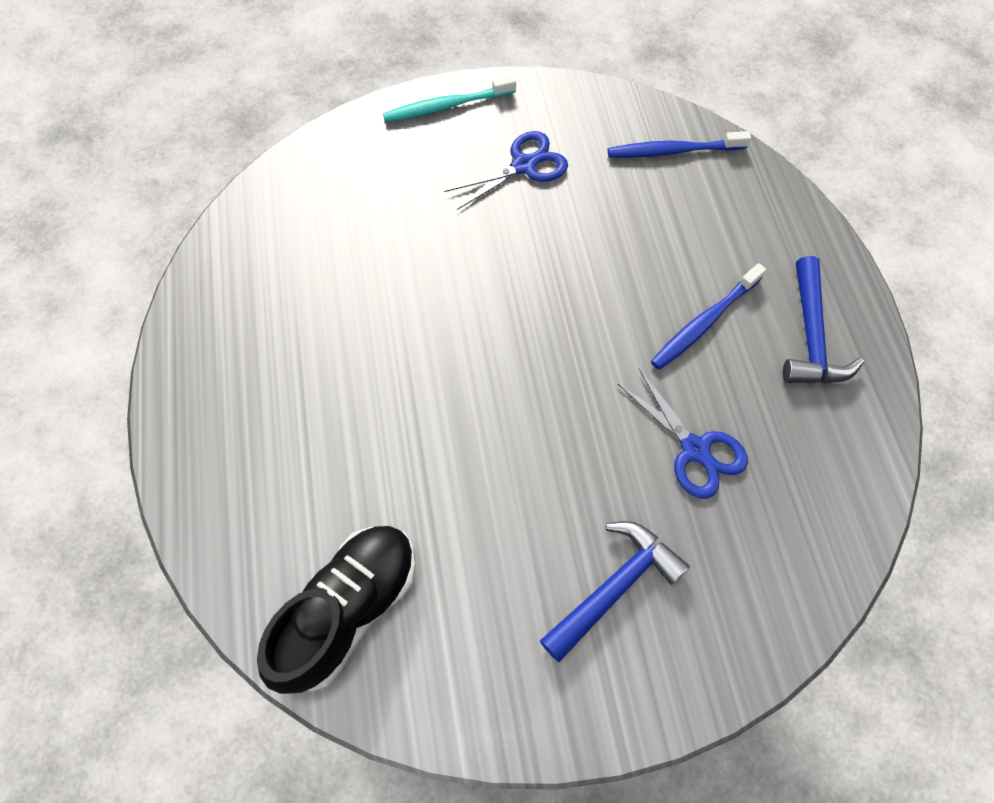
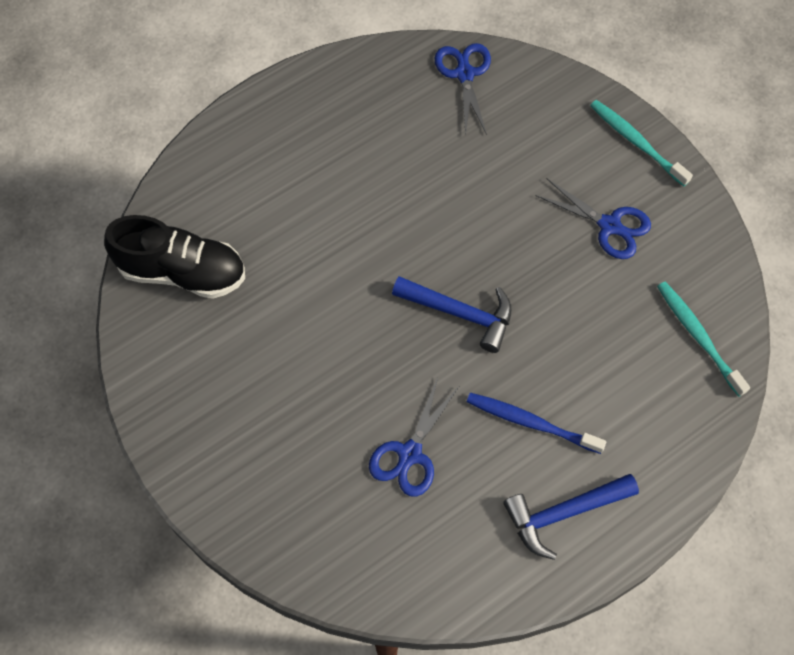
camera: 65 degrees right, 0 degrees up
(276, 209) = (464, 74): none -> blue scissors
(614, 586) = (273, 435): blue hammer -> blue hammer (461, 313)
(672, 151) = (698, 336): blue toothbrush -> turquoise toothbrush

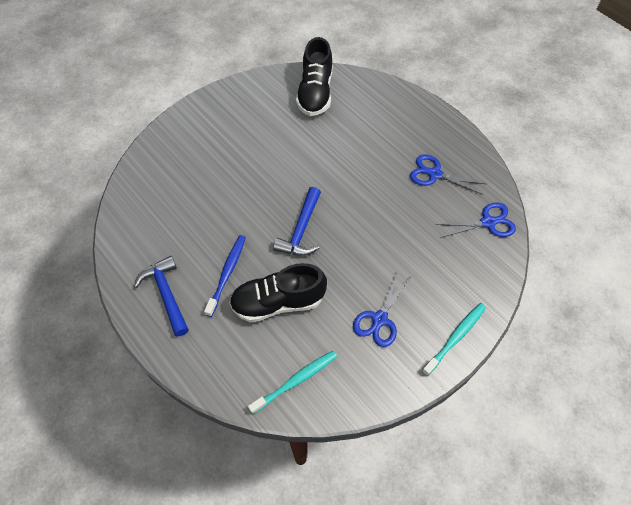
camera: 85 degrees right, 5 degrees down
(410, 454) = (206, 209): blue scissors -> blue scissors (434, 174)
(581, 352) = (278, 302): none -> black shoe

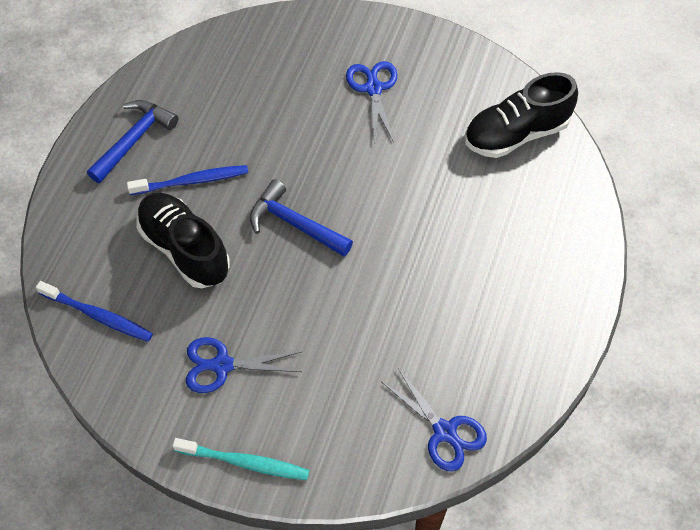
camera: 60 degrees right, 0 degrees up
(296, 380) = (98, 316): turquoise toothbrush -> blue toothbrush
(301, 230) = (294, 224): blue hammer -> blue hammer turned 45 degrees clockwise
(434, 174) = (480, 332): blue scissors -> blue scissors (373, 89)

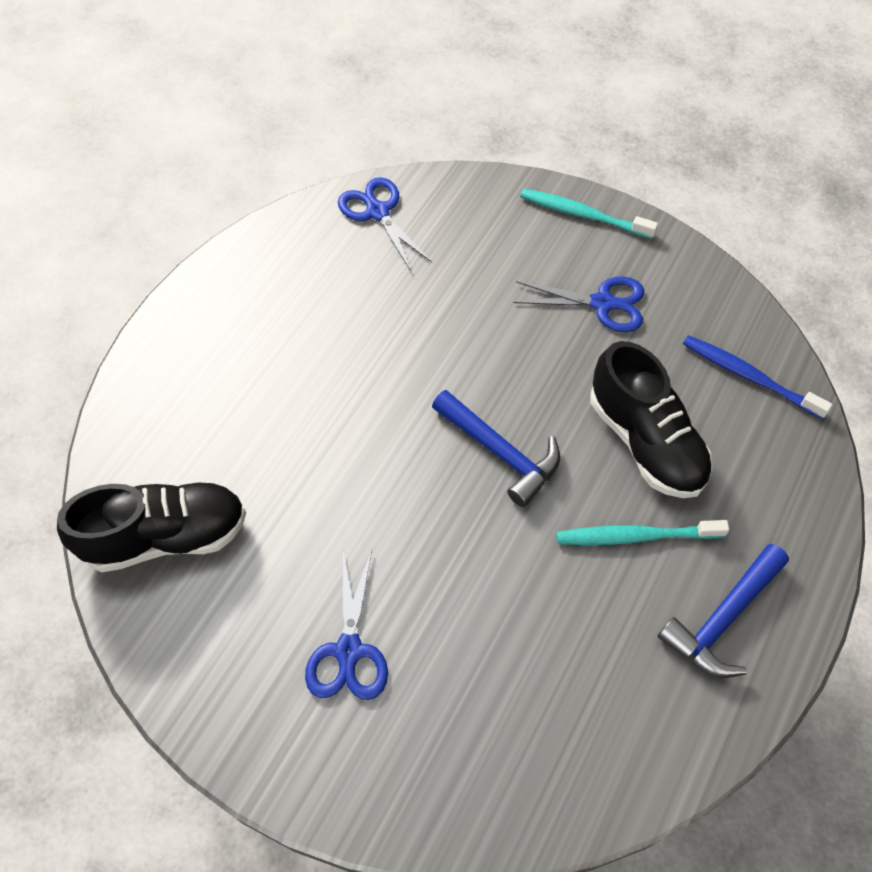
camera: 170 degrees left, 0 degrees up
(192, 181) = (635, 536): blue toothbrush -> turquoise toothbrush

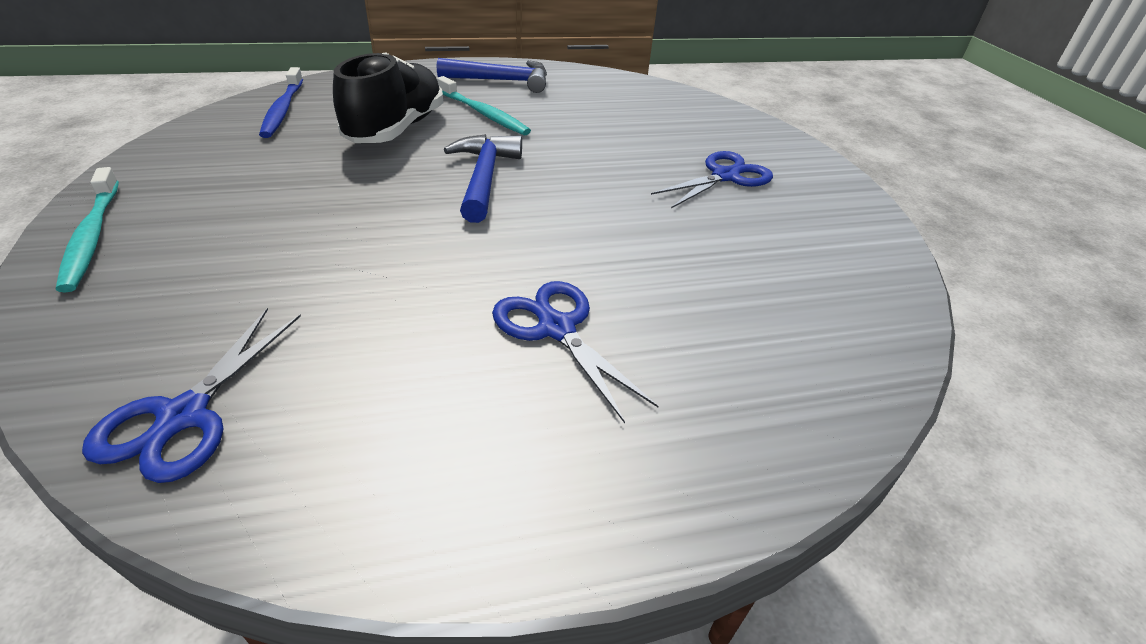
camera: 135 degrees left, 20 degrees down
(166, 536) = (823, 306): black shoe -> none
(602, 303) = (247, 185): blue scissors -> blue scissors (556, 329)

